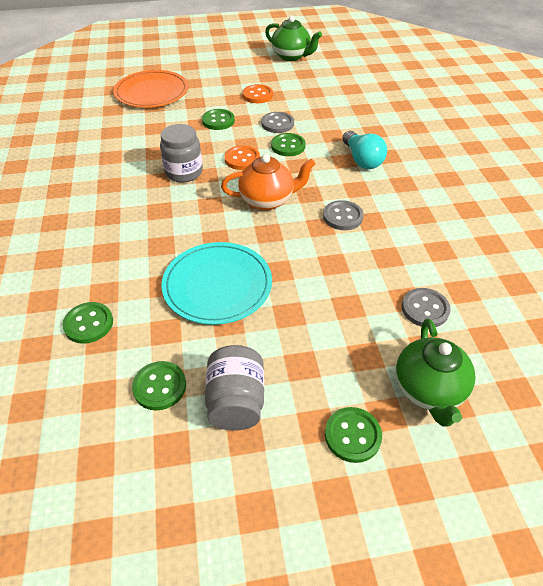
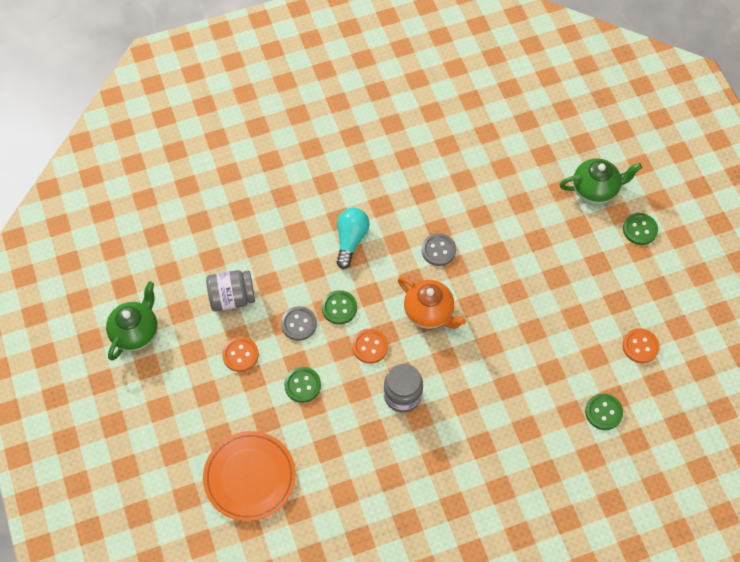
camera: 100 degrees left, 15 degrees up
(159, 386) = (640, 346): green button -> orange button
(217, 285) = (541, 331): turquoise plate -> none
(236, 401) = (637, 297): grey jar -> grey jar (232, 298)
(267, 200) = (429, 312): orange teapot -> orange teapot turned 150 degrees clockwise
(362, 160) = (350, 240): turquoise light bulb -> turquoise light bulb turned 45 degrees counterclockwise
(425, 309) = (527, 191): grey button -> none

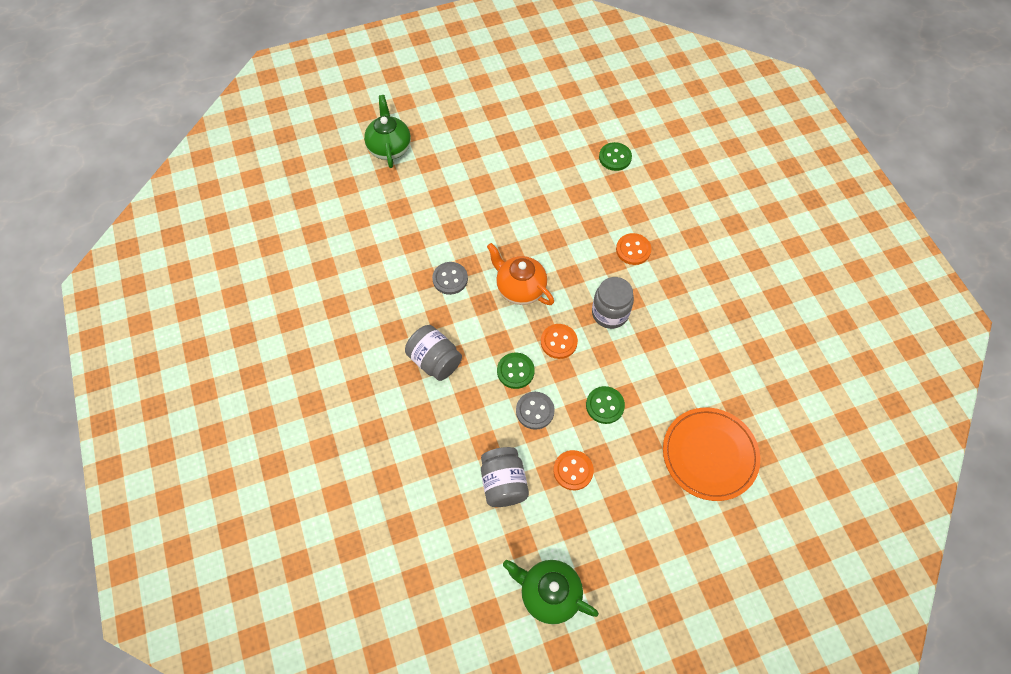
camera: 90 degrees left, 0 degrees up
(350, 240) = (435, 360): turquoise light bulb -> grey jar
(429, 312) = (520, 288): orange teapot -> orange teapot turned 90 degrees counterclockwise
(639, 230) = (434, 118): green button -> none
(640, 346) = (551, 127): orange button -> orange button (633, 250)

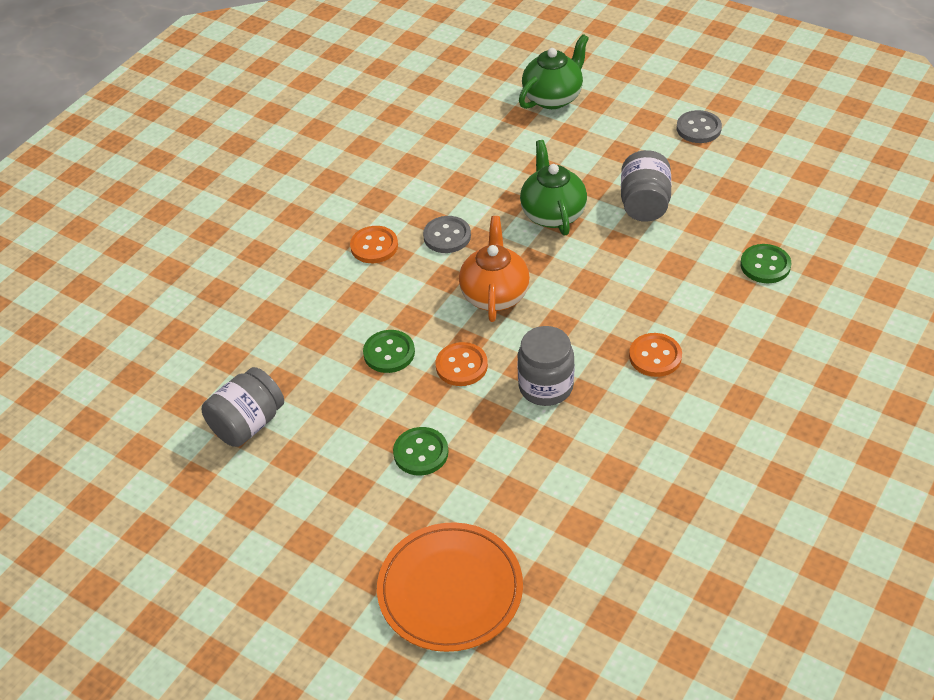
camera: 55 degrees right, 15 degrees down
(435, 360) = (339, 285): grey jar -> grey jar (644, 204)
(535, 411) = (356, 397): grey button -> grey button (698, 128)
(549, 593) = (152, 538): green teapot -> green teapot (552, 214)
(573, 470) = (314, 473): orange button -> orange button (374, 246)

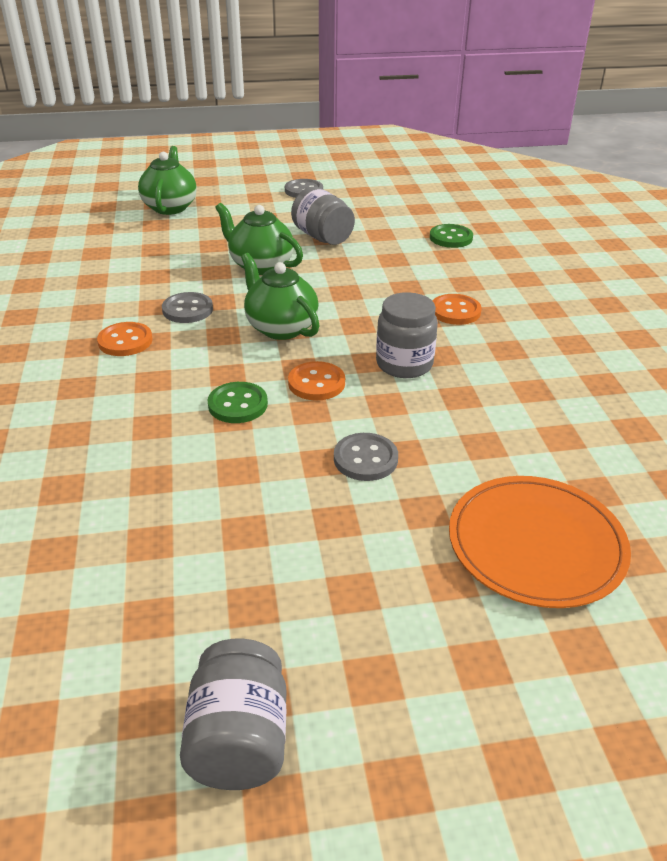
camera: 45 degrees left, 10 degrees down
(248, 424) = (156, 530): grey jar -> grey jar (239, 740)
(421, 453) = (365, 459): green button -> grey button
(495, 294) = (280, 328): orange teapot -> green teapot

